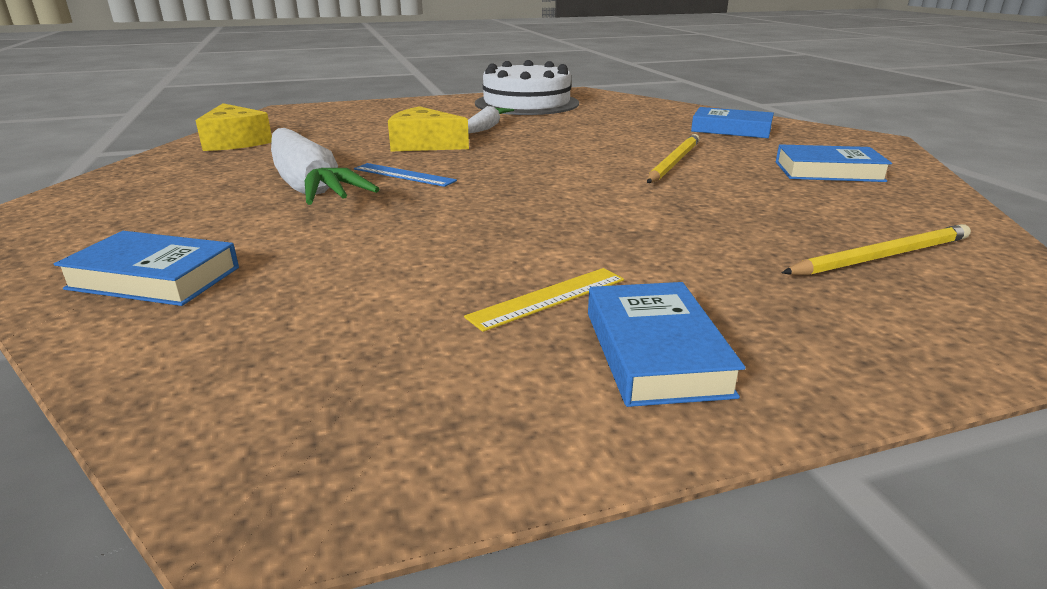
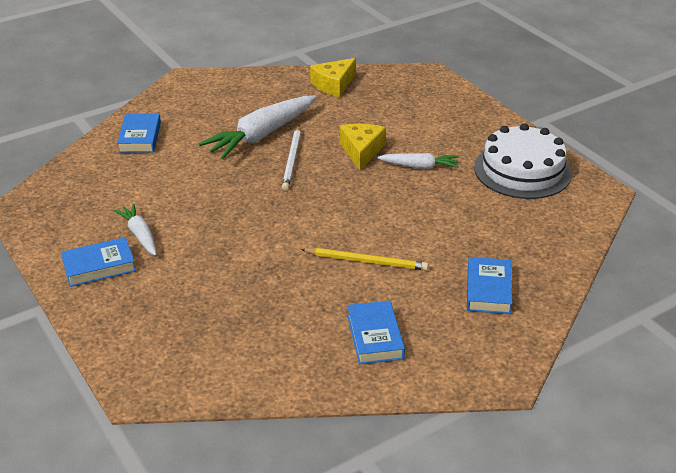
camera: 75 degrees right, 10 degrees up
(404, 175) = (292, 160): blue ruler -> white pencil
(548, 298) = (140, 235): yellow ruler -> white carrot
(881, 256) = (210, 340): yellow pencil -> none

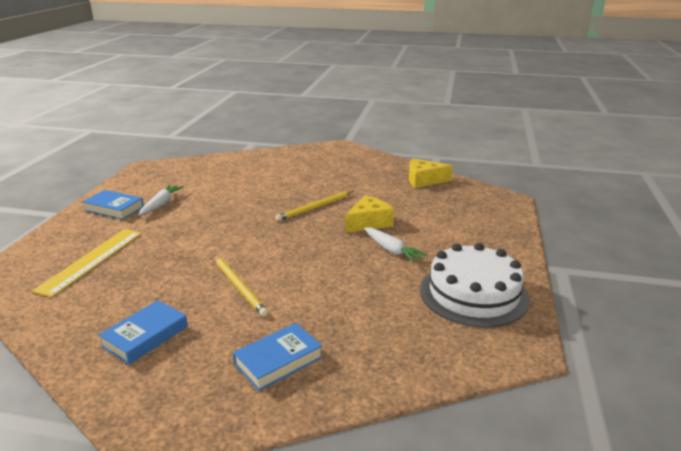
camera: 45 degrees right, 10 degrees down
(140, 137) = (259, 162): blue book -> none
(198, 320) = (92, 260): none -> yellow ruler
(261, 135) = (324, 187): white carrot -> none
(292, 160) = (315, 207): white pencil -> yellow pencil

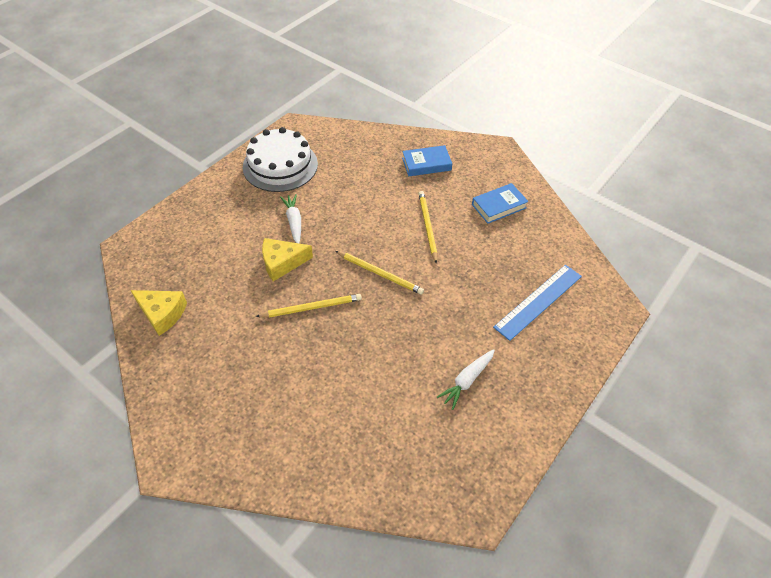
camera: 155 degrees left, 25 degrees up
(92, 260) = (538, 301): yellow ruler -> blue ruler
(114, 208) = (520, 393): blue book -> none
(270, 238) = (380, 274): none -> yellow pencil

